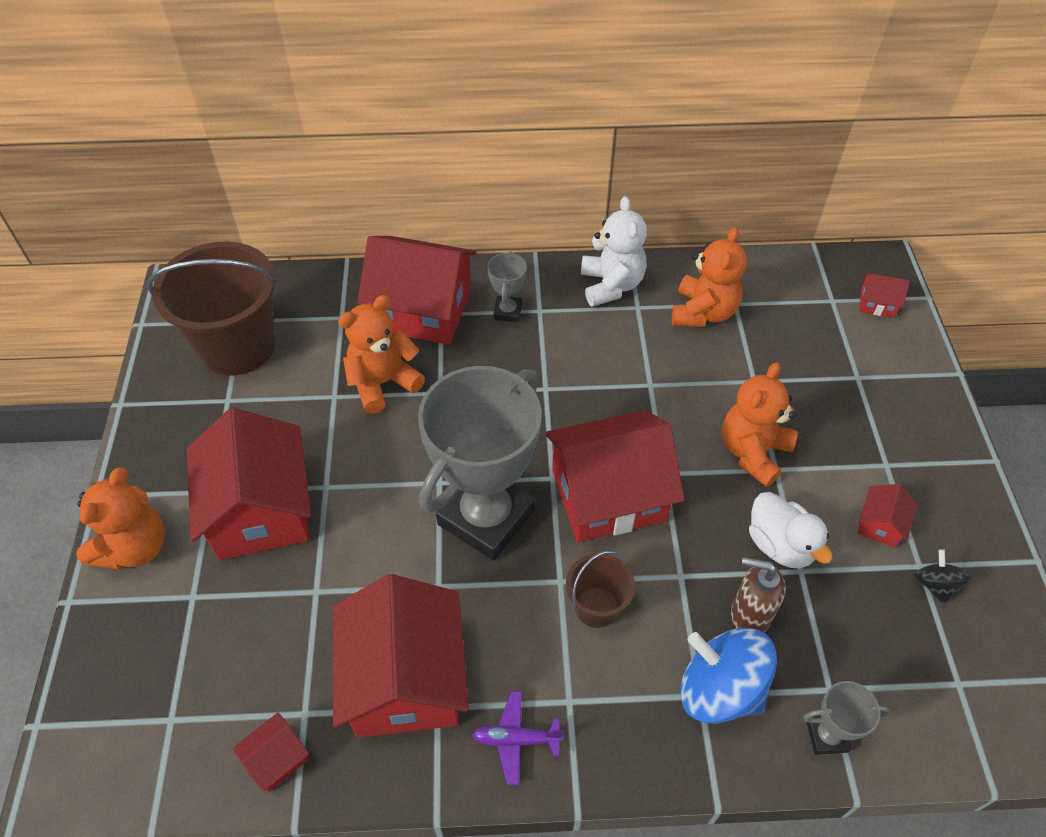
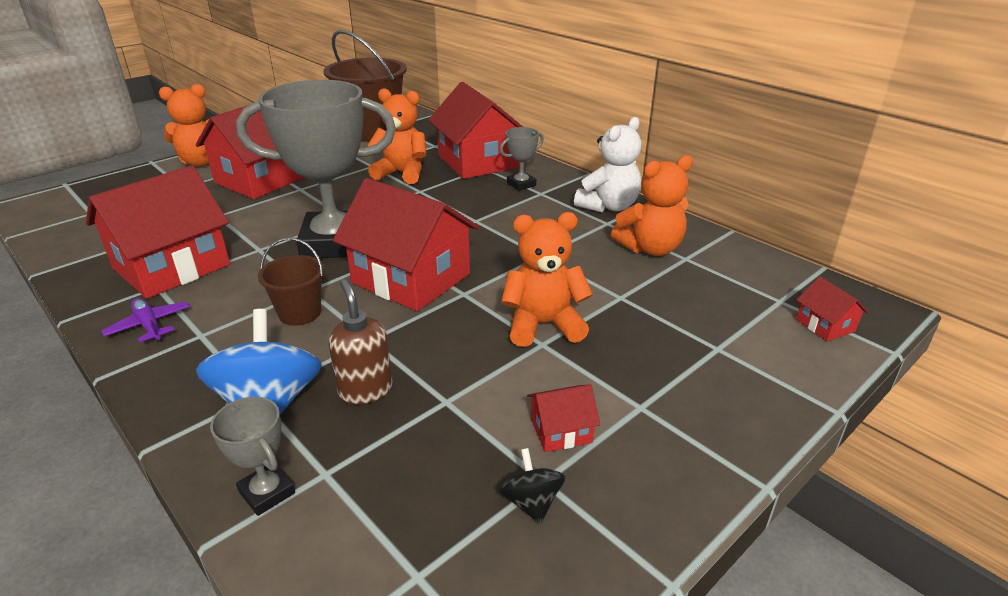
camera: 50 degrees right, 20 degrees down
(276, 759) = (80, 251): red house -> none
(780, 545) = (461, 378): white duck -> none
(935, 585) = (531, 502): black spinning top -> black spinning top turned 60 degrees counterclockwise

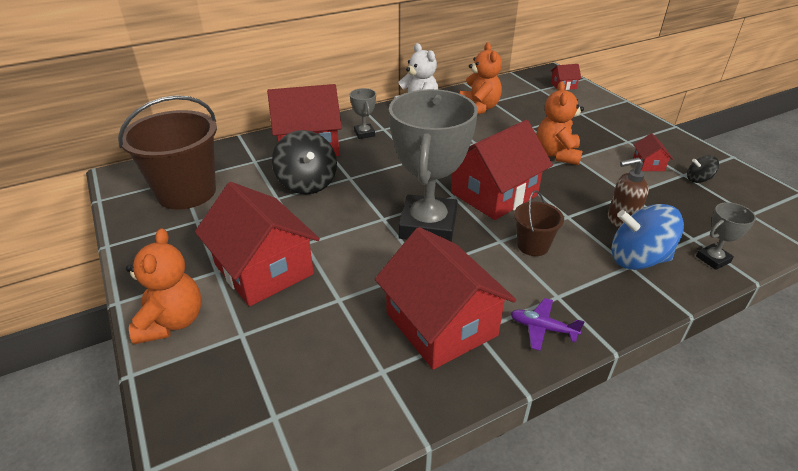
camera: 75 degrees left, 5 degrees up
(149, 326) = (542, 328): purple plane -> purple plane turned 45 degrees clockwise
(402, 173) = (307, 183): orange teddy bear -> black spinning top

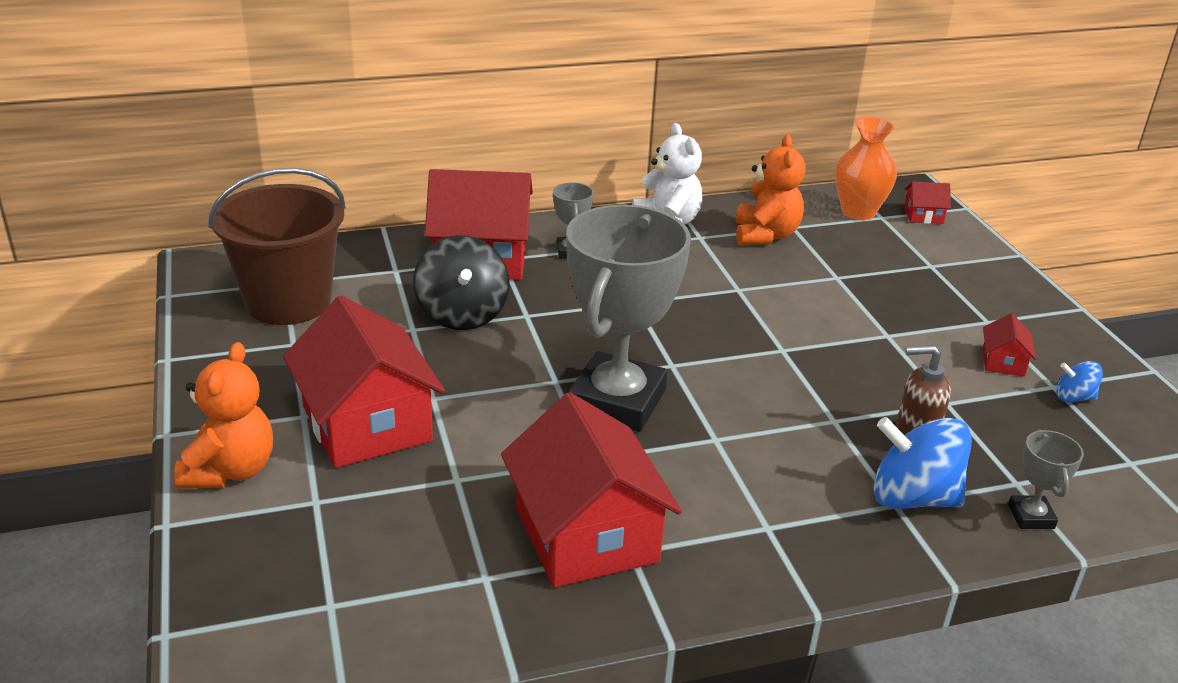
camera: 10 degrees right, 5 degrees down
(494, 194) = (734, 371): red house -> none
(526, 88) = (858, 212): none -> orange vase
(533, 246) = (761, 453): brown bucket -> none
(542, 328) = (726, 564): purple plane -> none
(557, 154) = (860, 326): orange teddy bear -> none
(698, 179) = (1073, 397): black spinning top -> blue spinning top
(713, 259) = (1031, 516): grey trophy -> grey trophy turned 75 degrees counterclockwise

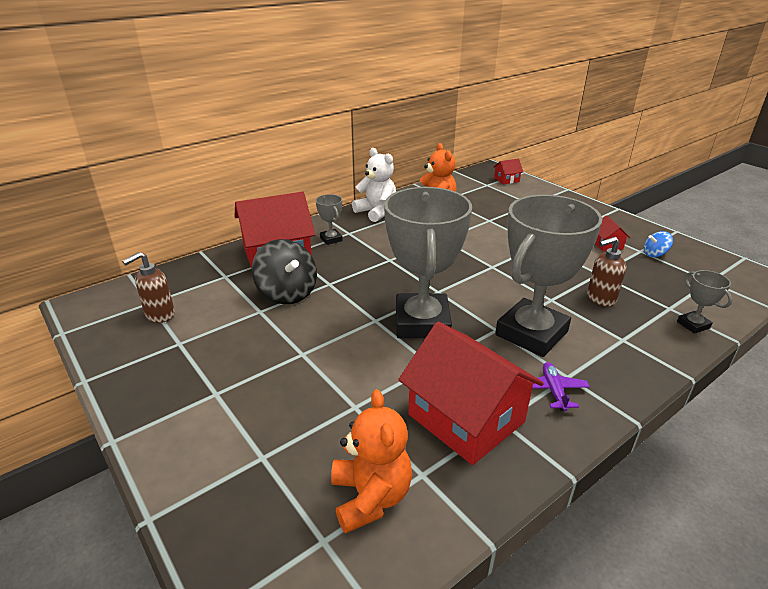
camera: 20 degrees left, 0 degrees up
(230, 470) = (181, 454): orange teddy bear -> orange teddy bear (370, 497)
(288, 302) = (160, 315): brown bucket -> brown soap dispenser
(367, 424) = (267, 385): red house -> none
(731, 538) = (553, 391): none -> purple plane
(763, 458) = (531, 333): none -> grey trophy
(858, 212) = (473, 184): orange vase -> none
(912, 497) = (628, 332): blue spinning top -> none

